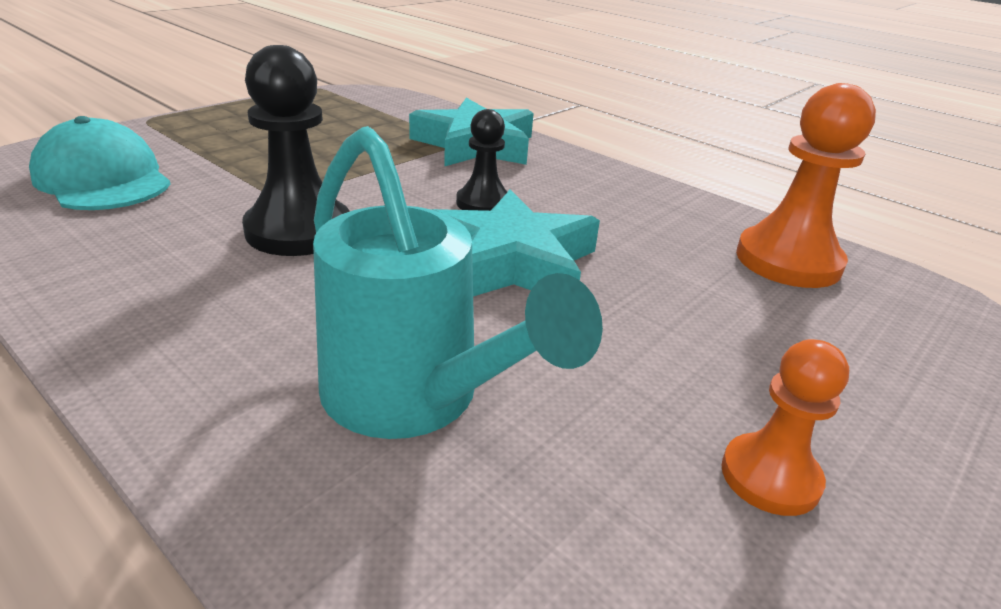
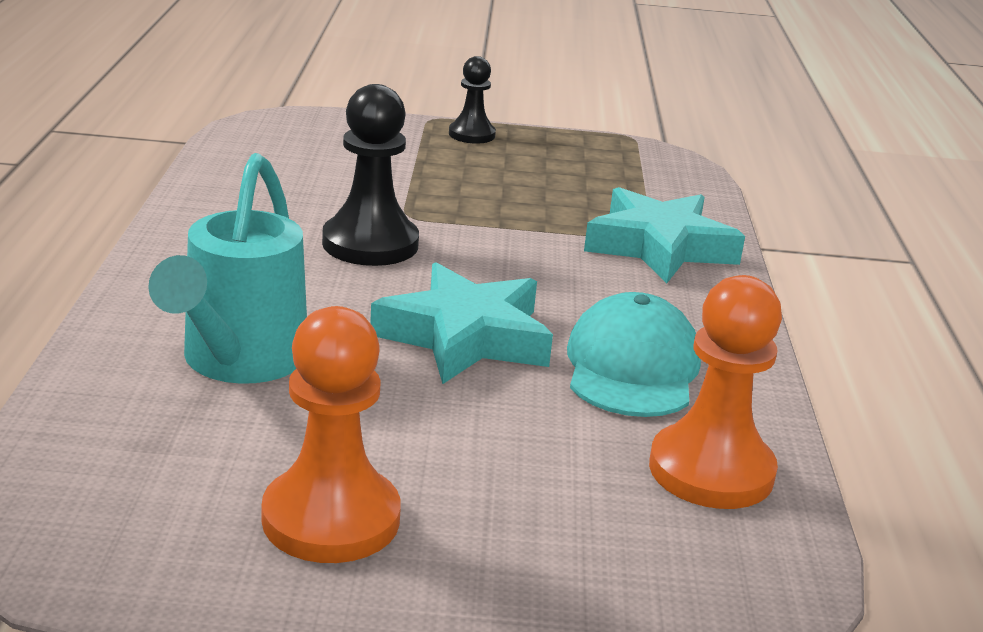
camera: 50 degrees right, 5 degrees down
(103, 179) = (321, 155): turquoise cap -> turquoise cap (632, 367)
(483, 203) = (545, 292): black pawn -> black pawn (471, 135)
(770, 477) = (331, 519): orange pawn -> orange pawn, size x1.68

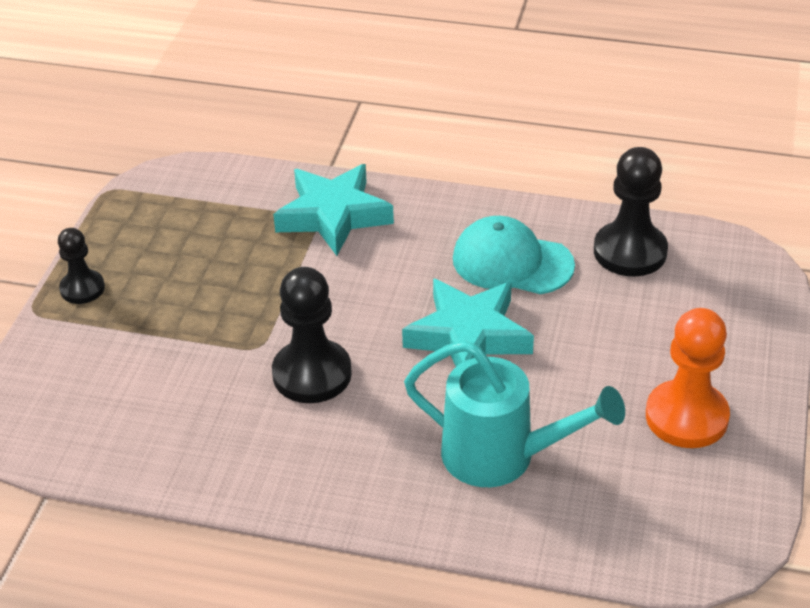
camera: 75 degrees left, 15 degrees up
(711, 471) = (630, 252): orange pawn -> black pawn

